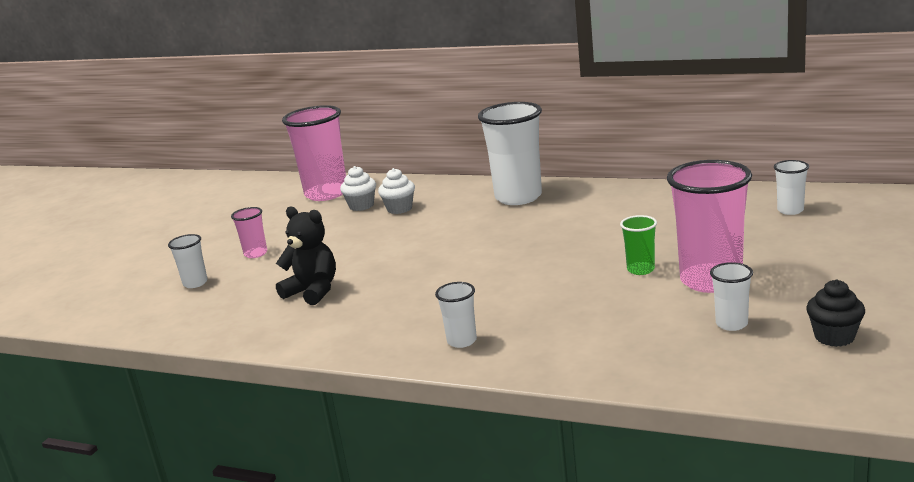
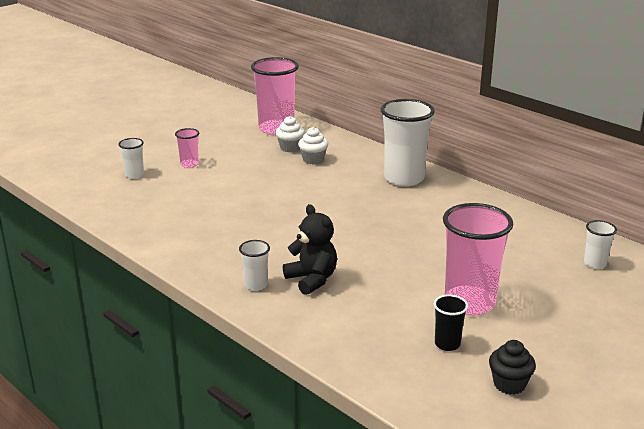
camera: 20 degrees right, 5 degrees up
(313, 291) = (199, 209): black teddy bear -> black teddy bear (312, 279)
(641, 269) = (429, 274): green cup -> none
(731, 324) = (447, 344): white cup -> black cup

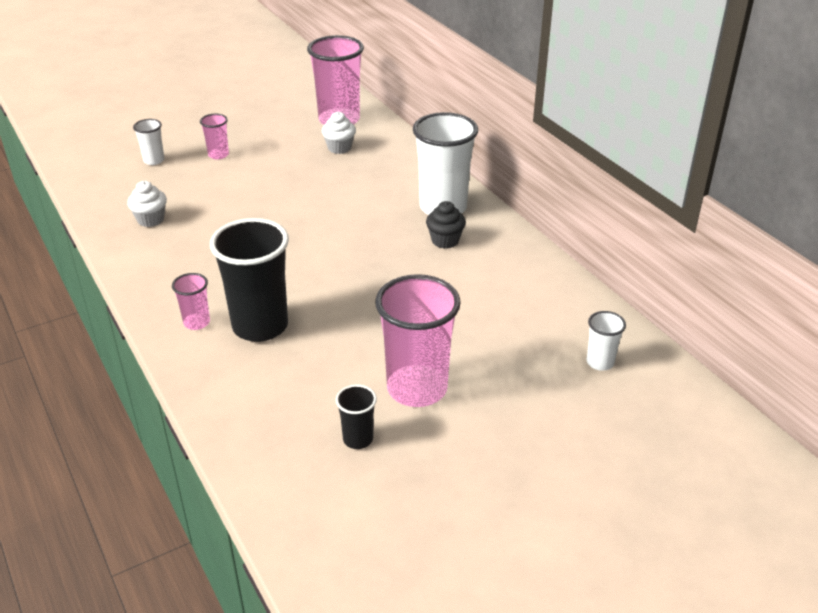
camera: 15 degrees right, 10 degrees up
(256, 285) = (197, 322): white cup -> pink cup
(312, 279) = (260, 326): black teddy bear -> black cup
(313, 160) = (355, 167): white cupcake -> white cupcake (150, 219)
(509, 384) = (395, 507): black cupcake -> black cupcake (445, 241)

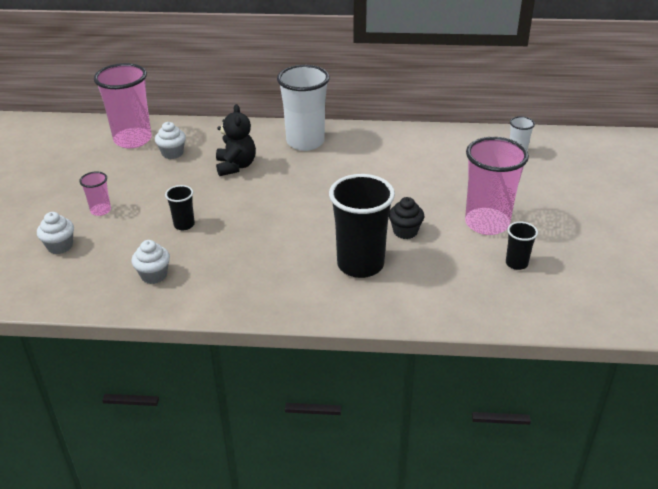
camera: 55 degrees left, 0 degrees up
(154, 160) = (60, 246): white cup -> white cupcake
(197, 322) = (326, 293): pink cup -> none
(235, 202) = (184, 225): none -> black cup
(354, 188) = (236, 166): none -> black teddy bear
(445, 241) = (344, 155): black cupcake -> black cupcake (405, 231)

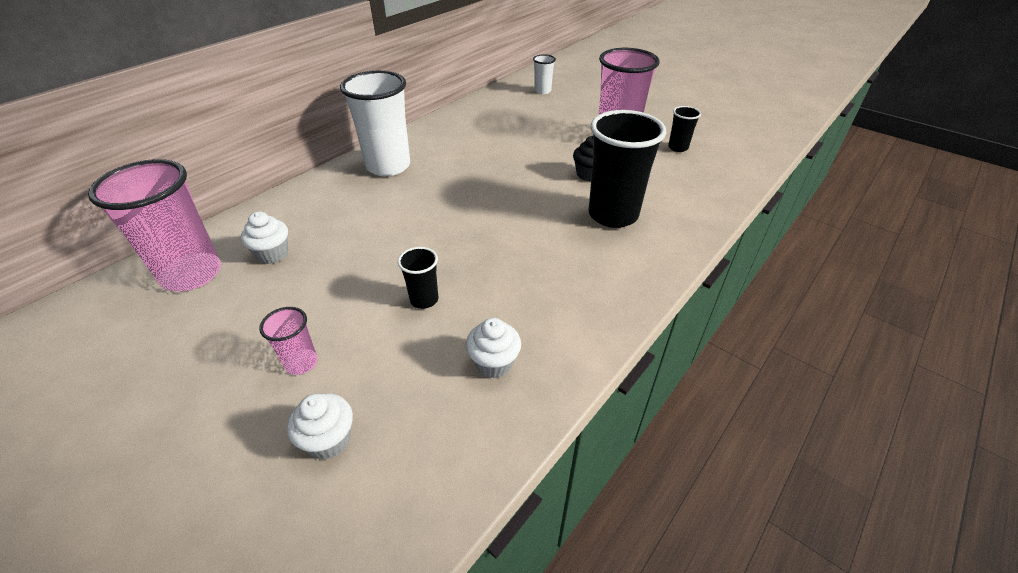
camera: 55 degrees left, 5 degrees up
(236, 166) = (366, 221): black teddy bear -> none

